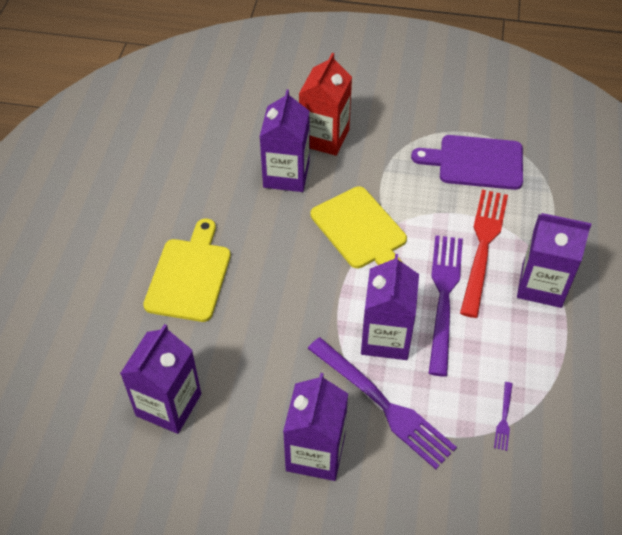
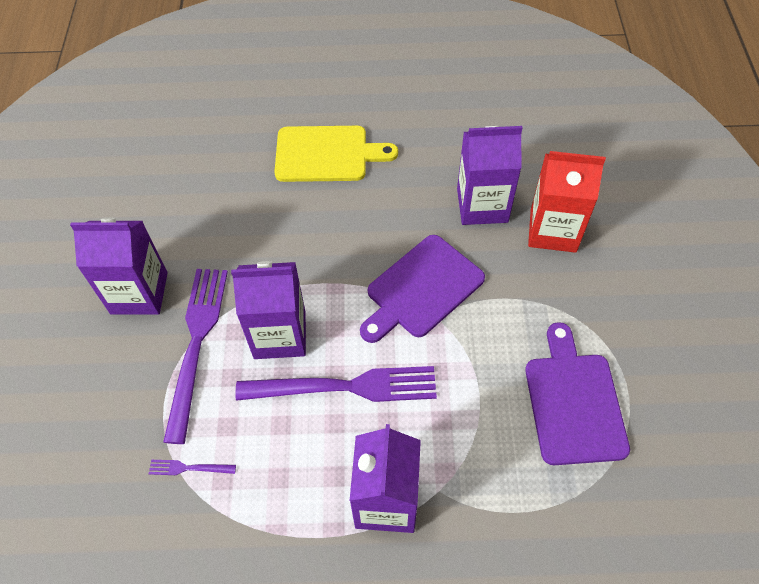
camera: 80 degrees right, 5 degrees up
(168, 405) = (182, 172): purple carton -> none
(361, 231) = (421, 289): yellow cutting board -> purple cutting board
(383, 404) = (197, 343): purple fork -> purple fork turned 150 degrees clockwise
(483, 246) = (432, 424): red fork -> none

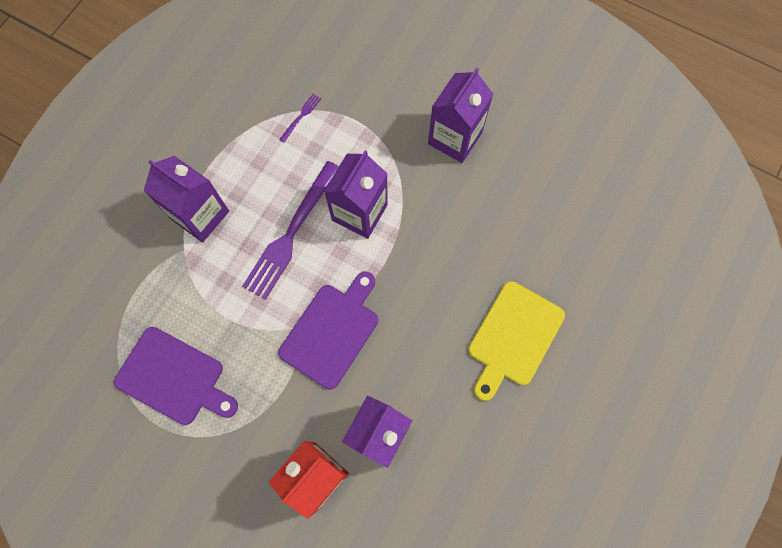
camera: 120 degrees right, 15 degrees up
(197, 343) = (388, 157): purple fork -> none
(421, 289) = (332, 331): purple cutting board -> purple cutting board turned 45 degrees clockwise

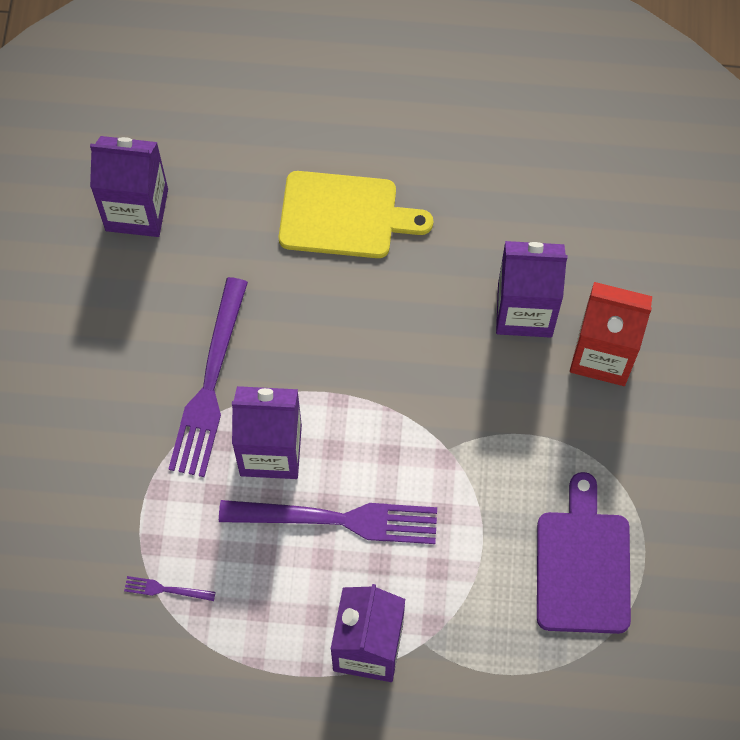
camera: 115 degrees left, 5 degrees down
(332, 331) = (436, 412): purple cutting board -> none
(424, 194) = (210, 384): none -> purple fork
(455, 138) = (113, 380): purple carton -> purple carton (137, 210)

